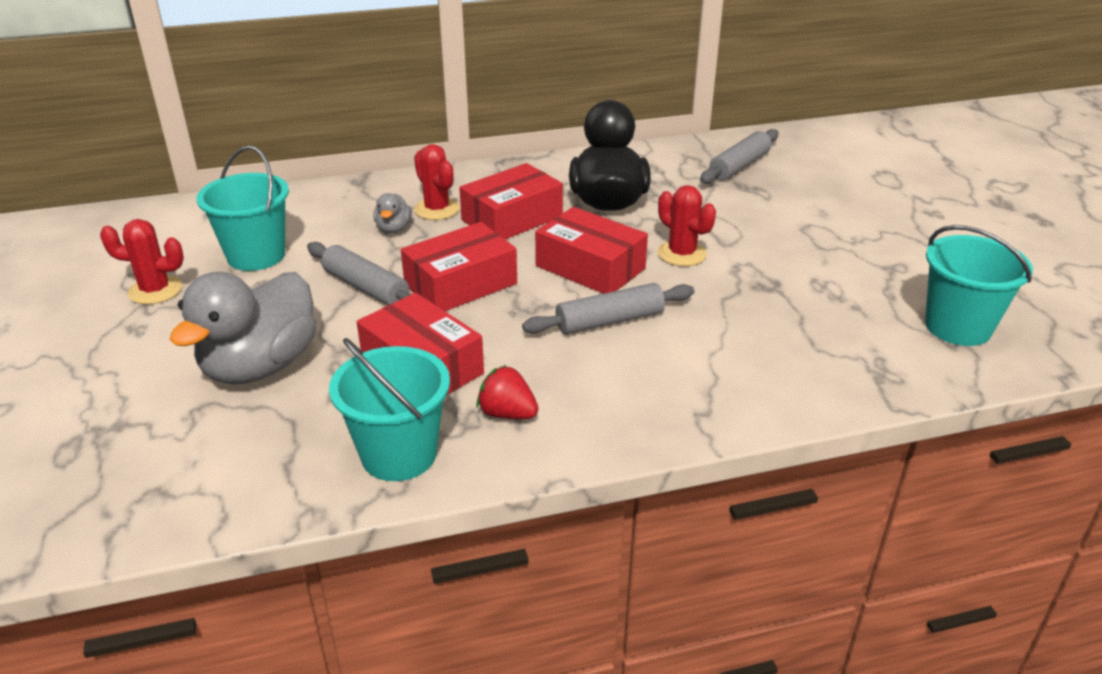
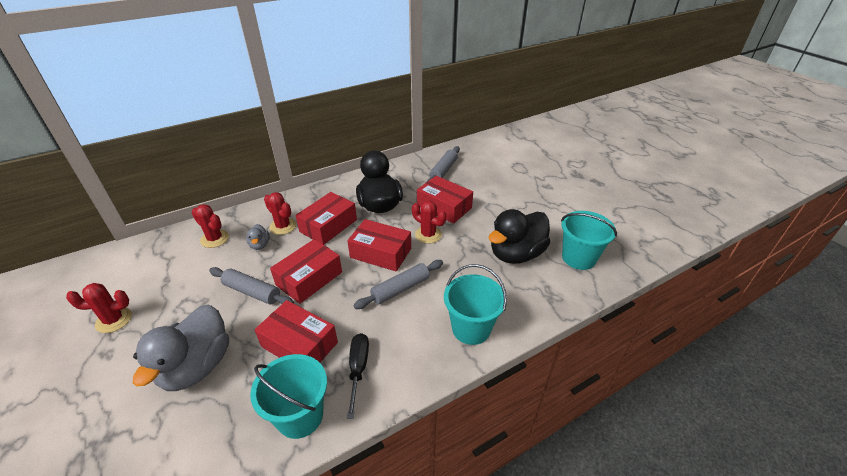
camera: 15 degrees left, 5 degrees up
(256, 255) = (177, 280): turquoise bucket -> turquoise bucket (471, 328)
(325, 211) = (215, 239): none -> red cactus
(507, 414) = (358, 369): red strawberry -> black screwdriver
(723, 218) = (444, 207): none -> red box
(836, 304) = (516, 254): none -> black duck

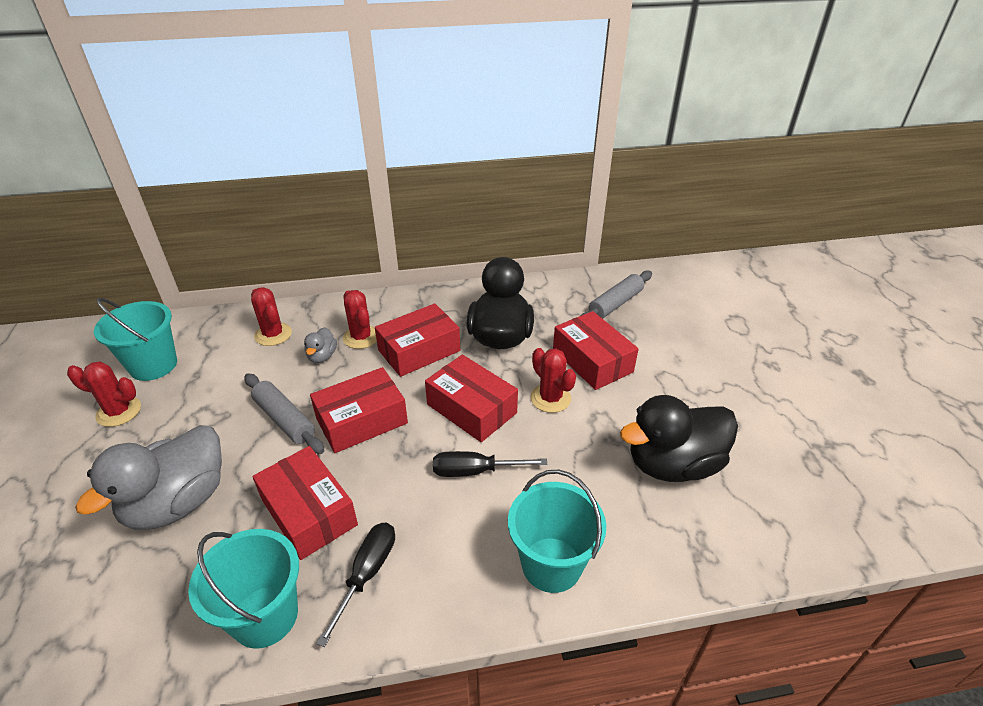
camera: 20 degrees right, 0 degrees up
(400, 289) = (475, 471): grey rolling pin -> black screwdriver
(578, 258) = (776, 499): turquoise bucket -> turquoise bucket (153, 365)

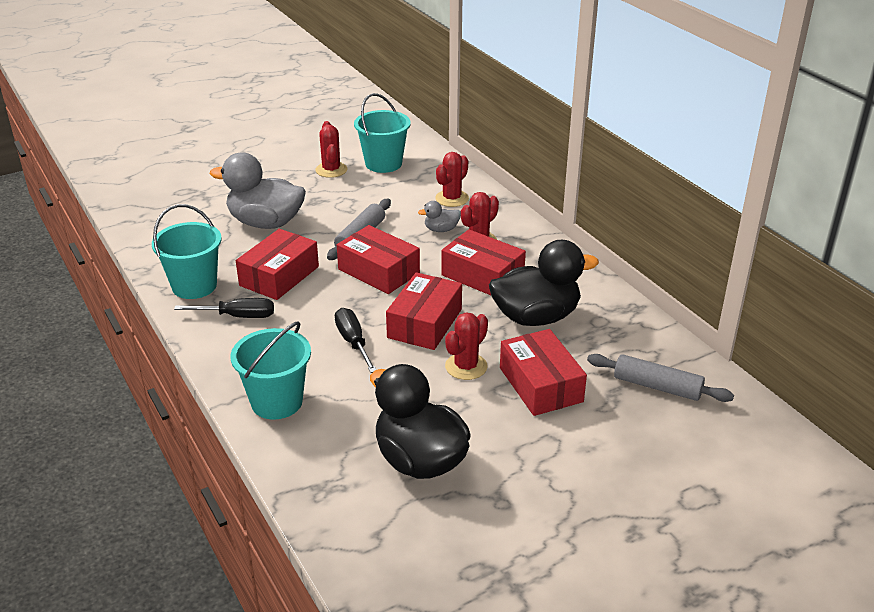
camera: 70 degrees right, 5 degrees down
(592, 361) = (540, 384): red box -> red box turned 60 degrees counterclockwise

